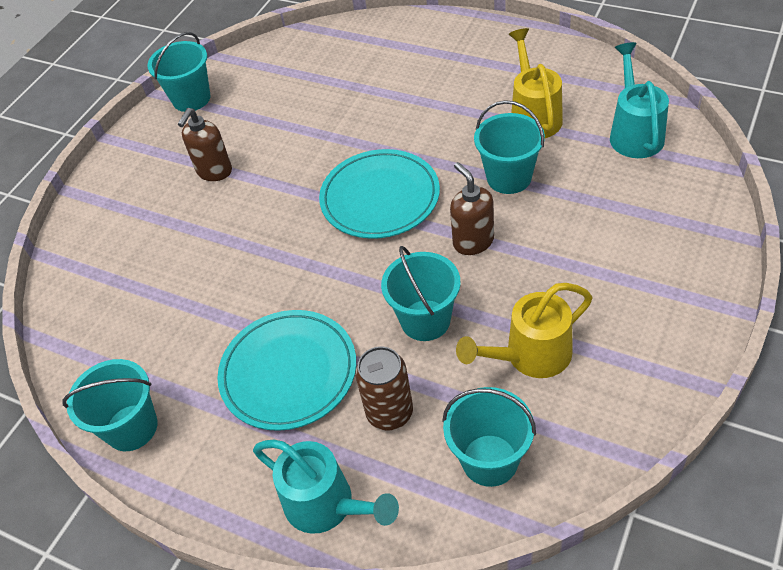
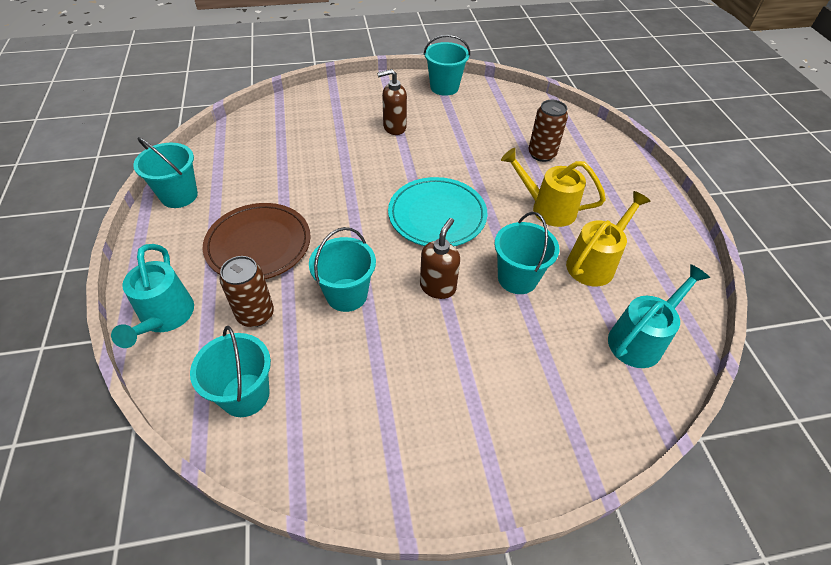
camera: 45 degrees right, 0 degrees up
(288, 372) = (258, 245): turquoise plate -> brown plate
(368, 77) = (541, 154): none -> brown can
(530, 356) = (354, 375): yellow watering can -> yellow watering can (547, 208)

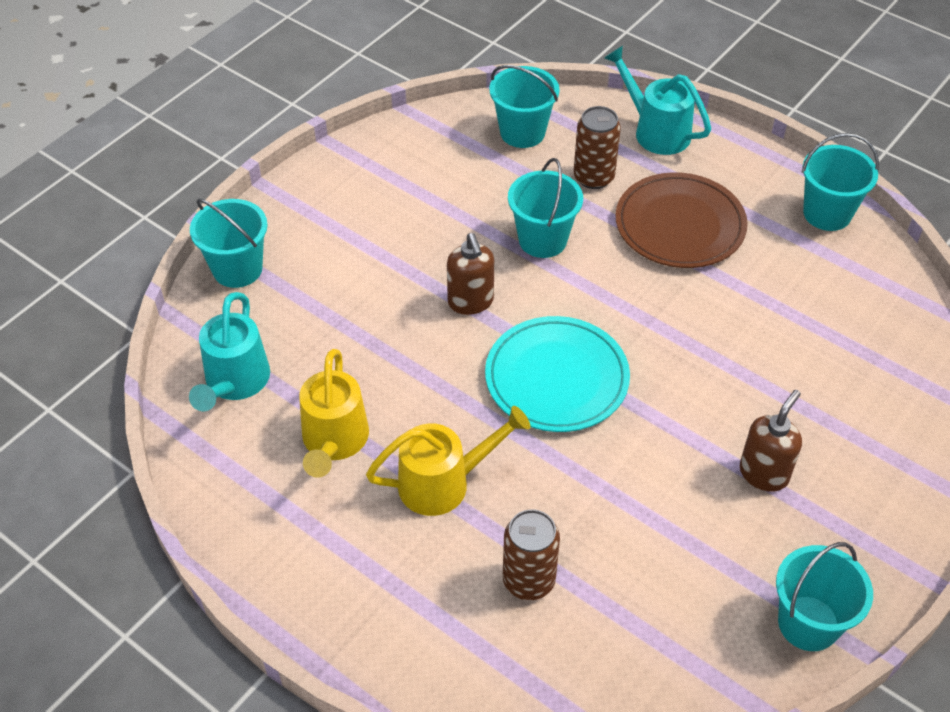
camera: 140 degrees right, 0 degrees up
(517, 278) = (402, 364): turquoise bucket -> turquoise bucket (237, 269)

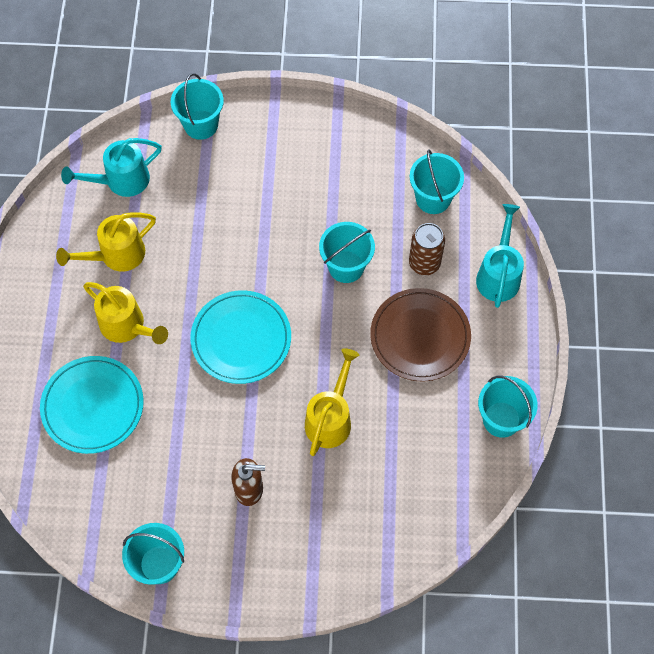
camera: 55 degrees right, 15 degrees up
(471, 302) = (266, 259): brown soap dispenser -> none
(528, 580) = (93, 406): brown can -> turquoise plate
(724, 350) = (331, 418): none -> yellow watering can

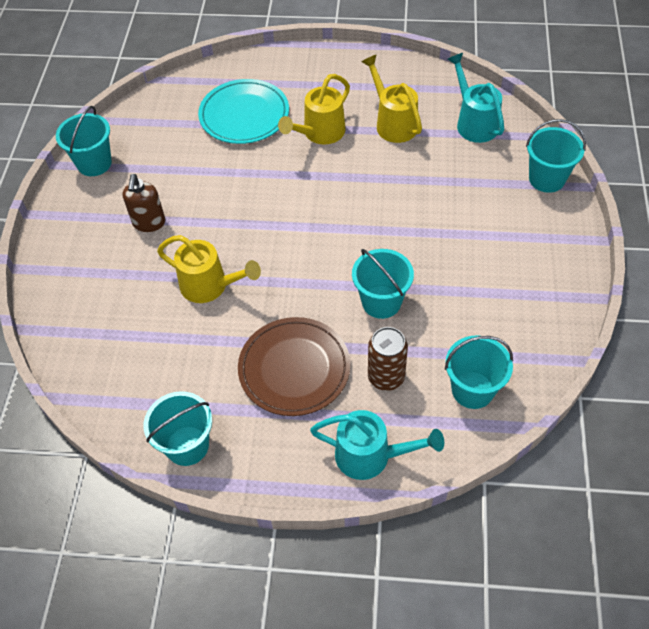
camera: 95 degrees right, 10 degrees down
(241, 339) = (301, 215): turquoise plate -> none

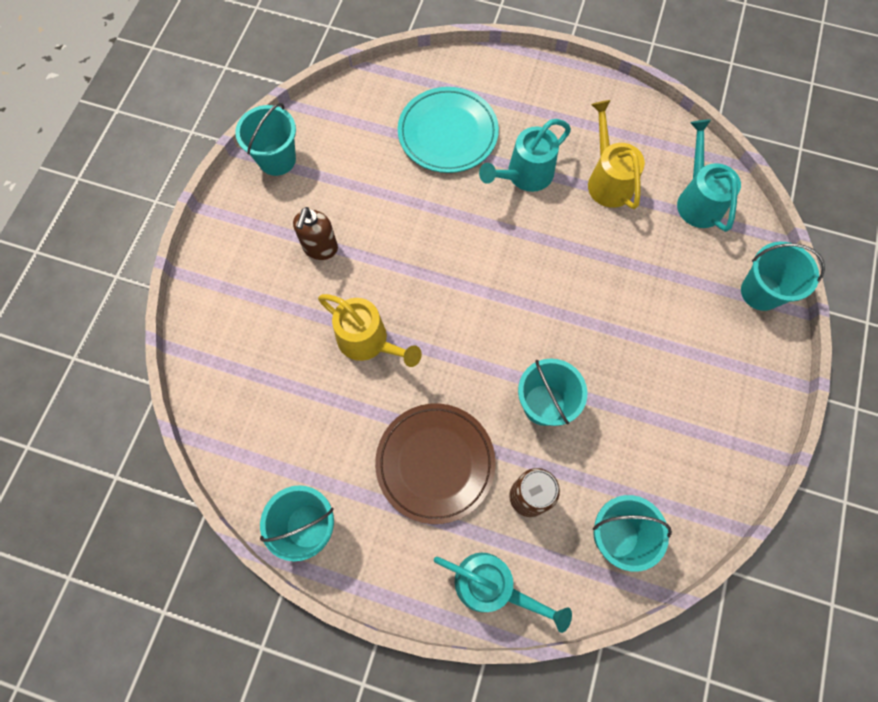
camera: 10 degrees right, 15 degrees up
(319, 133) = (524, 175): yellow watering can -> turquoise watering can

